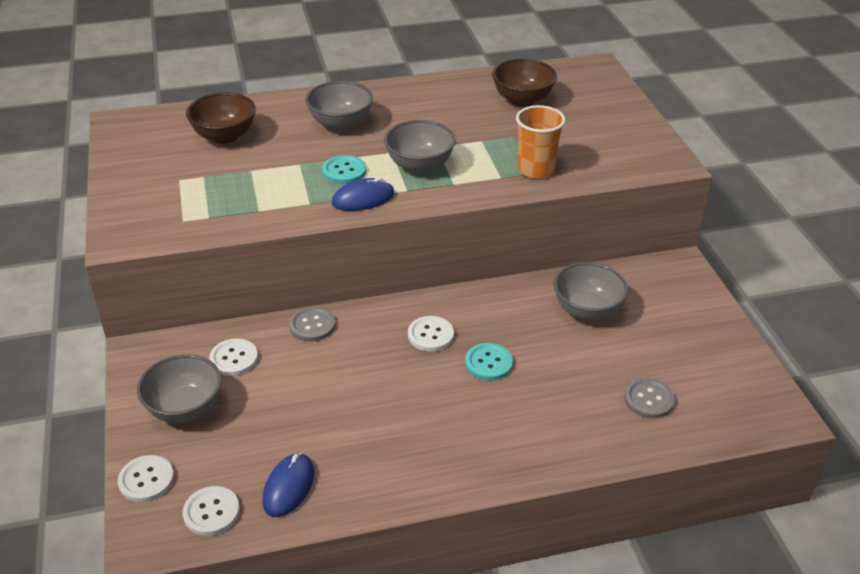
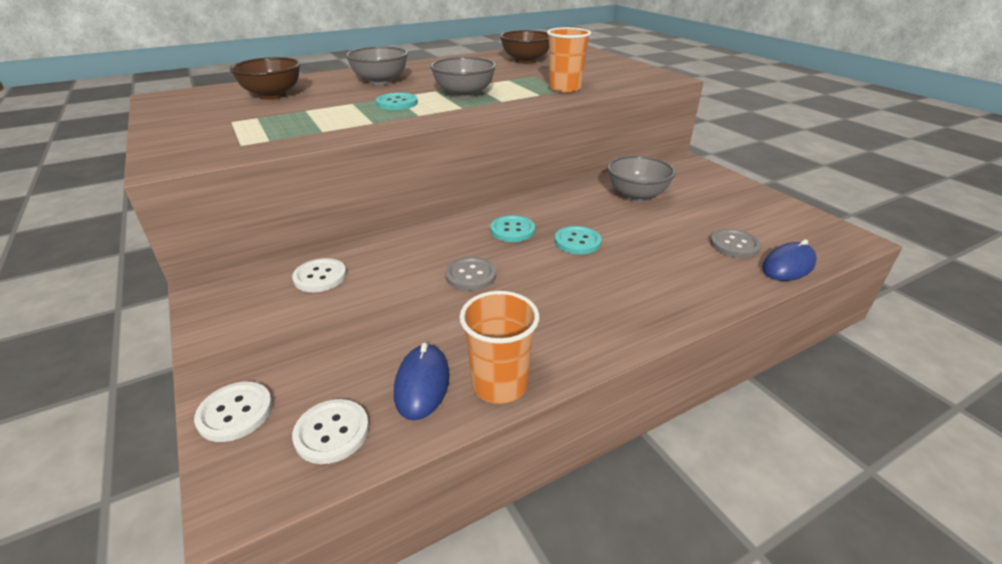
camera: 15 degrees left, 5 degrees down
(185, 408) = (273, 329): grey bowl -> none
(312, 325) = (394, 239): grey button -> grey button (470, 275)
(348, 501) = (499, 384): none -> orange cup
(363, 199) = (423, 115): blue mouse -> blue mouse (788, 266)
(430, 335) = (512, 230): white button -> turquoise button

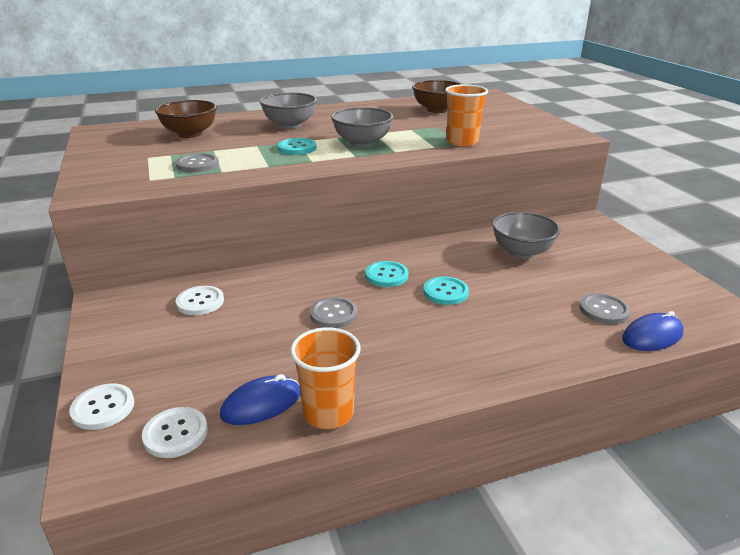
camera: 10 degrees right, 5 degrees down
(292, 126) = (197, 164): none -> grey button
(422, 384) = (261, 404): blue mouse -> blue mouse turned 45 degrees clockwise

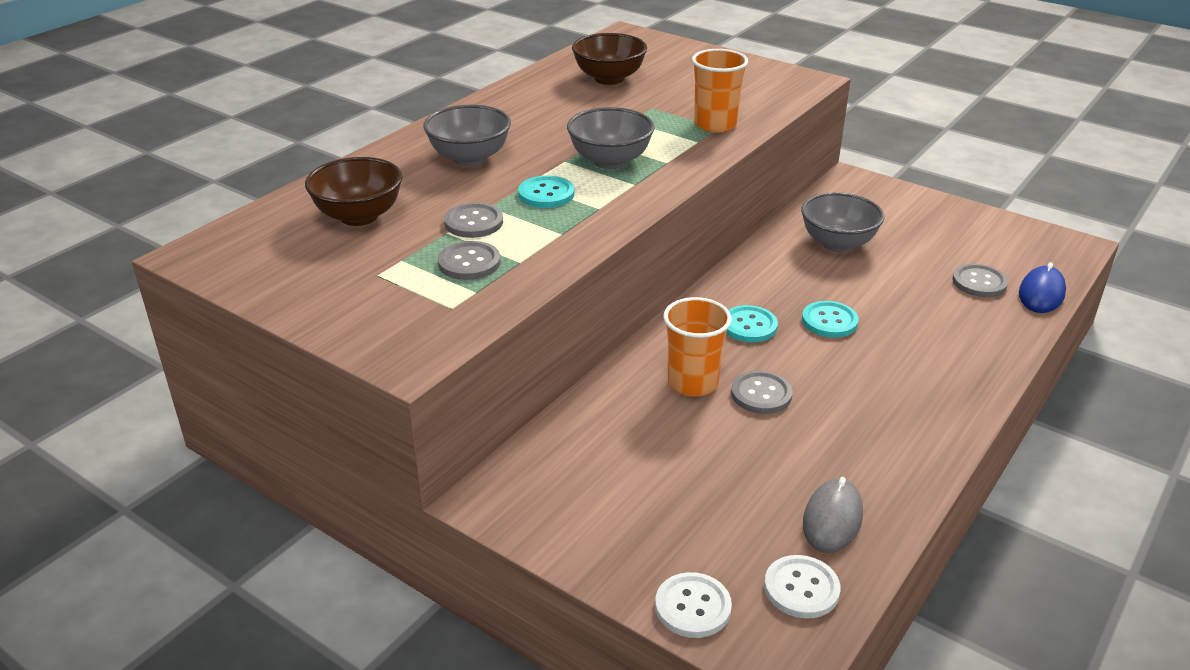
camera: 35 degrees left, 5 degrees up
(200, 302) = (601, 446): white button -> none
(235, 150) = (473, 222): none -> grey button
(261, 404) = (832, 519): blue mouse -> grey mouse
(328, 413) = (898, 495): orange cup -> orange cup (692, 383)

